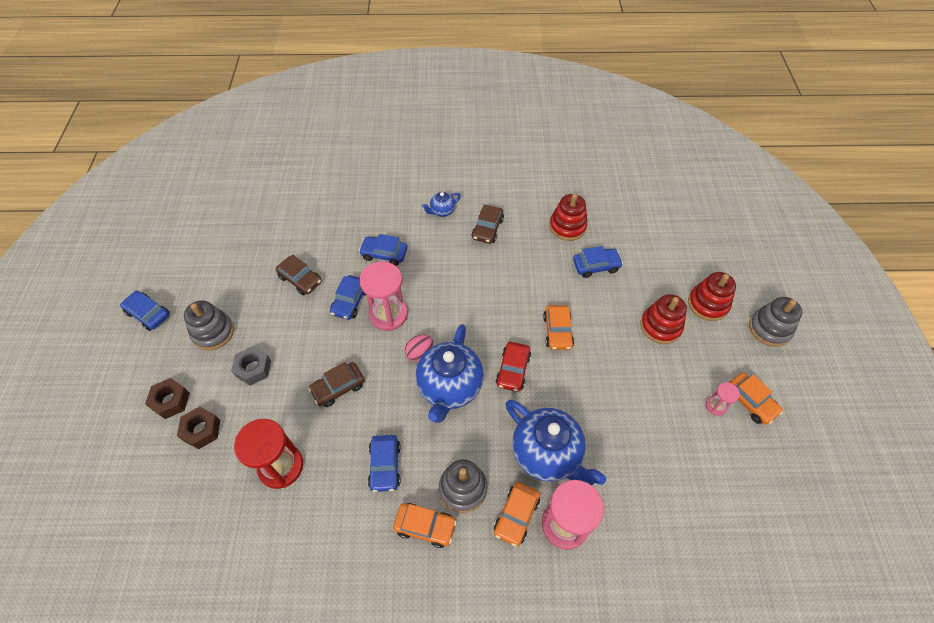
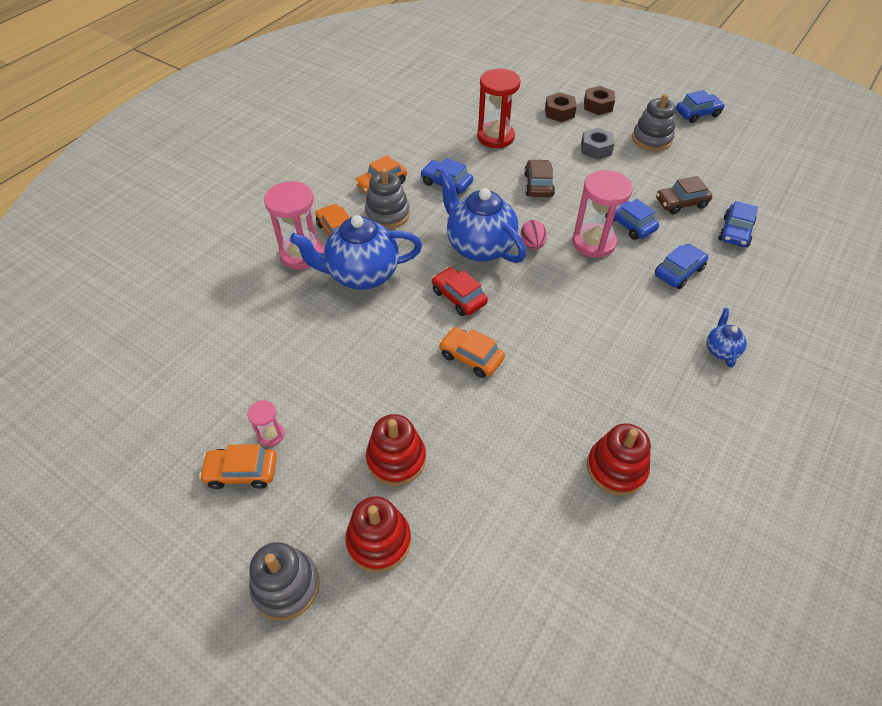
camera: 125 degrees right, 5 degrees down
(487, 229) = (664, 378): brown car -> none
(596, 266) = (529, 455): blue car -> blue car (735, 232)

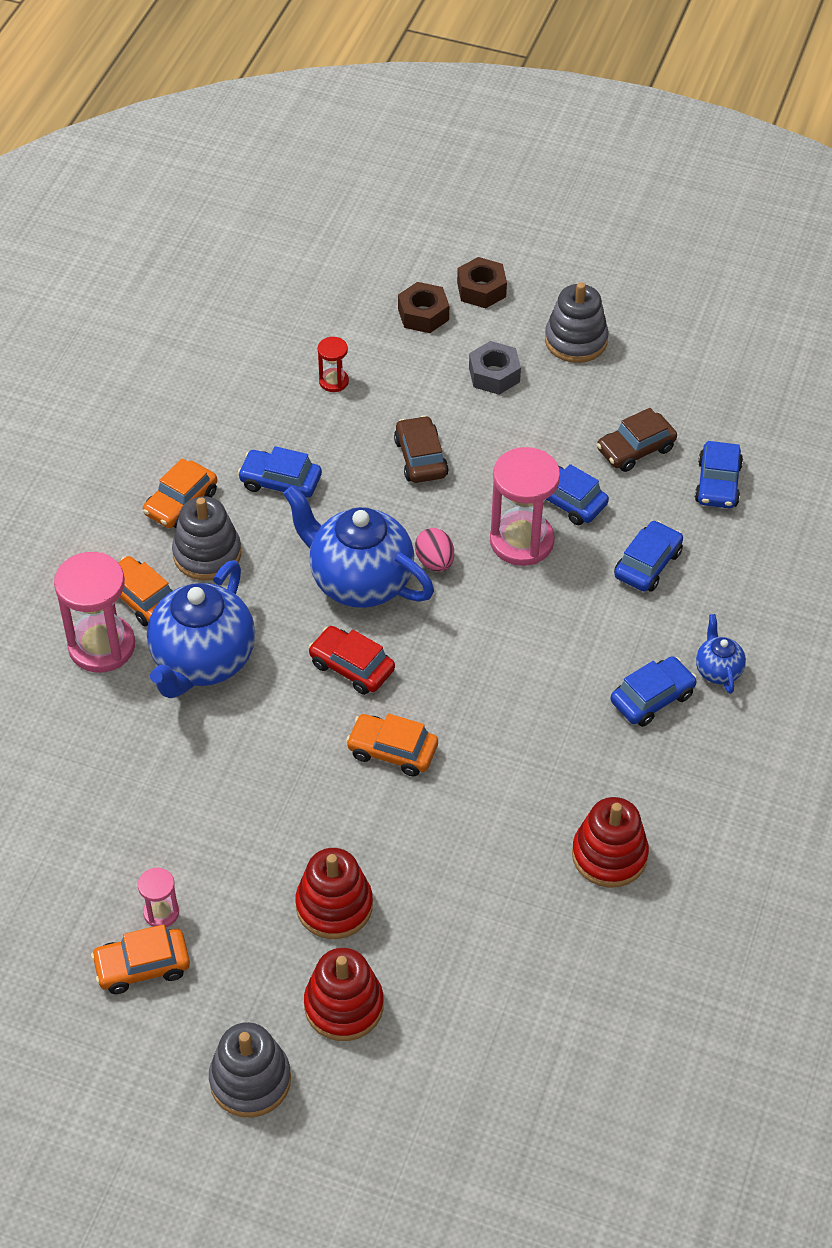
camera: 15 degrees left, 0 degrees up
(362, 275) = (203, 661): blue teapot -> blue teapot turned 45 degrees counterclockwise
(495, 137) = (333, 381): red hourglass -> red hourglass, size x0.49
(697, 114) = (638, 277): blue car -> blue car (652, 698)

